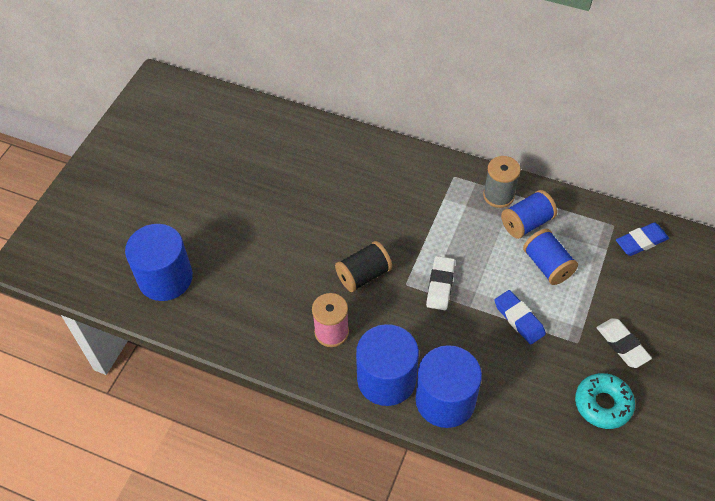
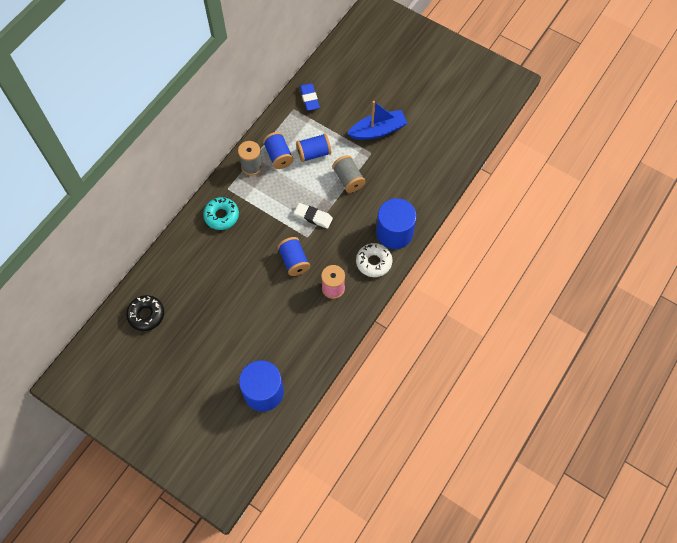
camera: 80 degrees left, 10 degrees up
(253, 135) = (146, 315): none -> black donut
(363, 275) = (294, 261): black spool -> blue spool
(386, 379) = (374, 262): blue cylinder -> white donut
(519, 319) = (348, 179): blue eraser -> grey spool
(603, 404) = (413, 152): turquoise donut -> turquoise donut (221, 216)
(622, 345) = (378, 131): white eraser -> blue boat

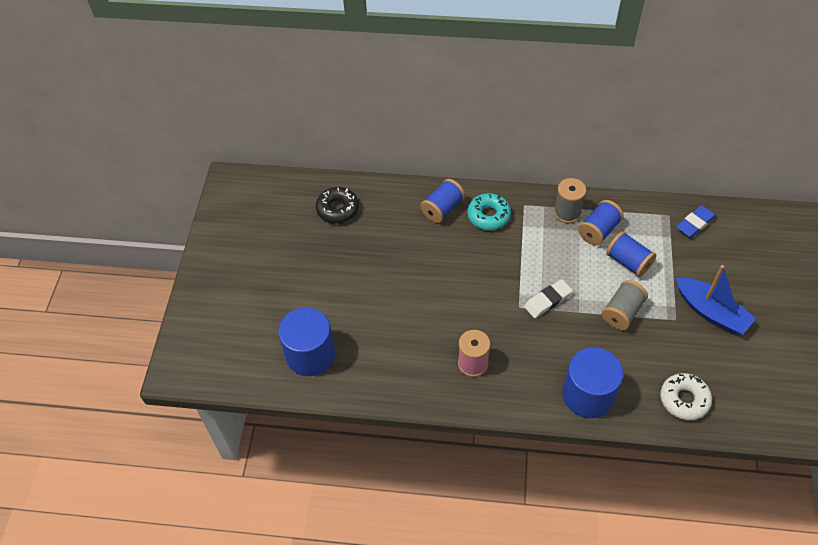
camera: 65 degrees right, 10 degrees down
(294, 261) = (481, 308): blue spool -> blue spool (442, 209)
(313, 217) = (548, 300): white eraser -> white eraser turned 60 degrees clockwise
(374, 262) = (533, 391): white donut -> white donut (684, 400)

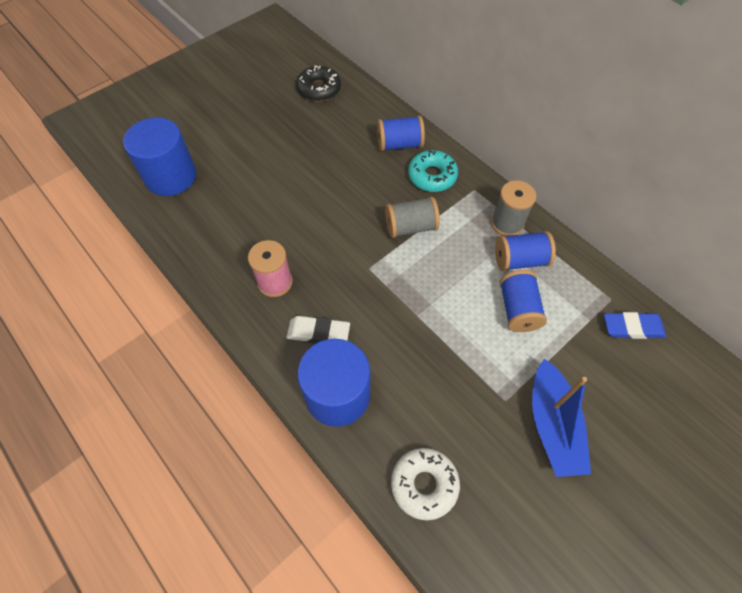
camera: 40 degrees right, 5 degrees up
(548, 300) = (400, 283): white eraser -> white eraser (318, 332)
(622, 312) = (458, 349): grey spool -> grey spool (411, 227)

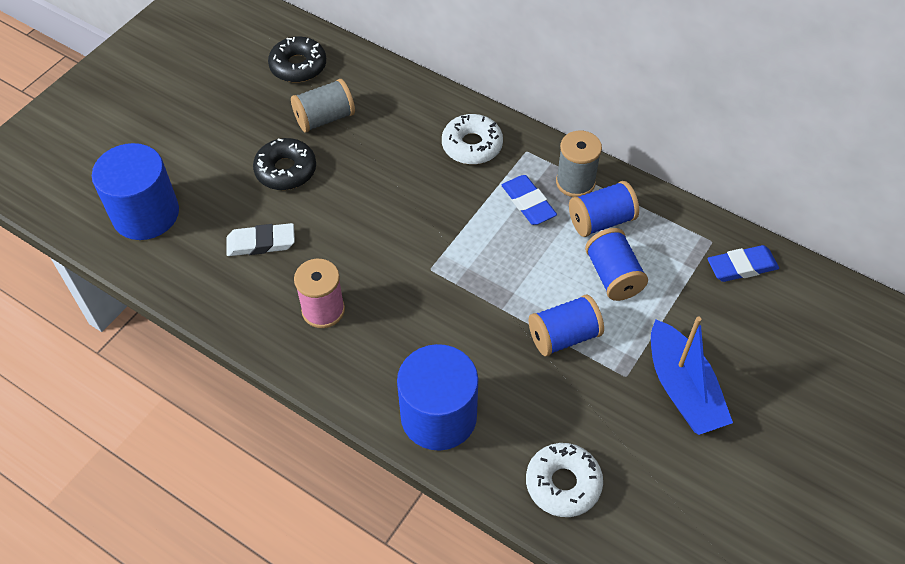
camera: 15 degrees left, 5 degrees down
(283, 165) = (286, 170): none -> black donut
(318, 332) = (394, 354): white eraser -> white eraser (261, 243)
(399, 144) = (421, 115): blue spool -> blue spool (563, 336)
(411, 227) = (464, 211): grey spool -> grey spool (325, 118)
(432, 176) = (472, 145): turquoise donut -> white donut
(464, 232) = (528, 203): none -> blue eraser

